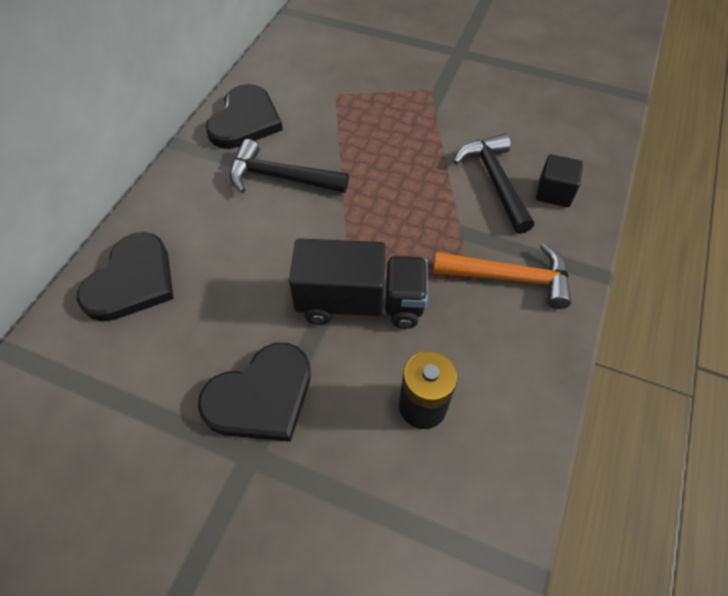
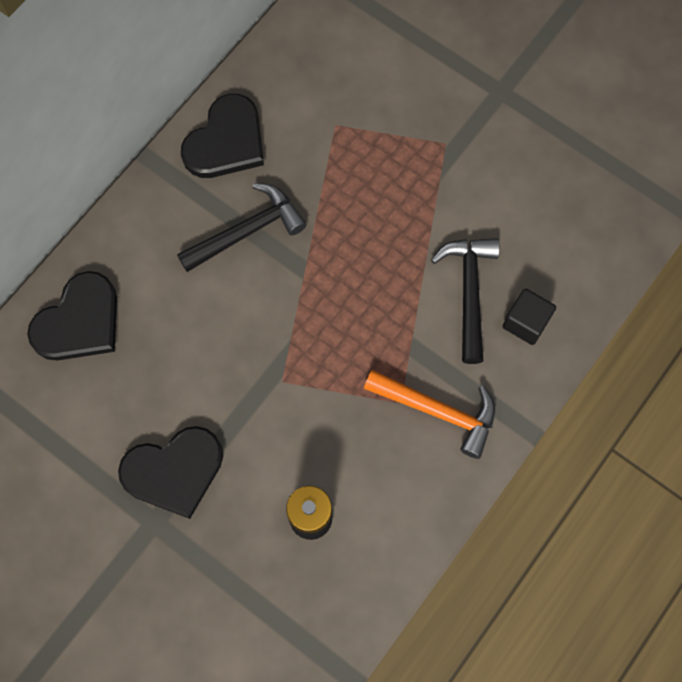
camera: 15 degrees right, 15 degrees up
(281, 177) = (247, 231): black hammer -> black hammer turned 120 degrees clockwise
(360, 302) = (286, 401): black truck -> none

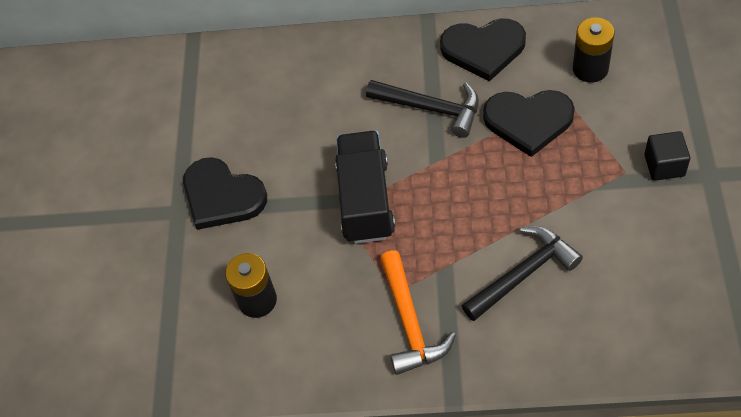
camera: 60 degrees right, 15 degrees down
(79, 322) = (278, 70): black heart -> black heart (528, 121)
(291, 355) = (366, 200): none -> black truck
(326, 83) = (590, 69): none -> black battery
(526, 322) = (538, 330): black cube -> black cube (664, 165)

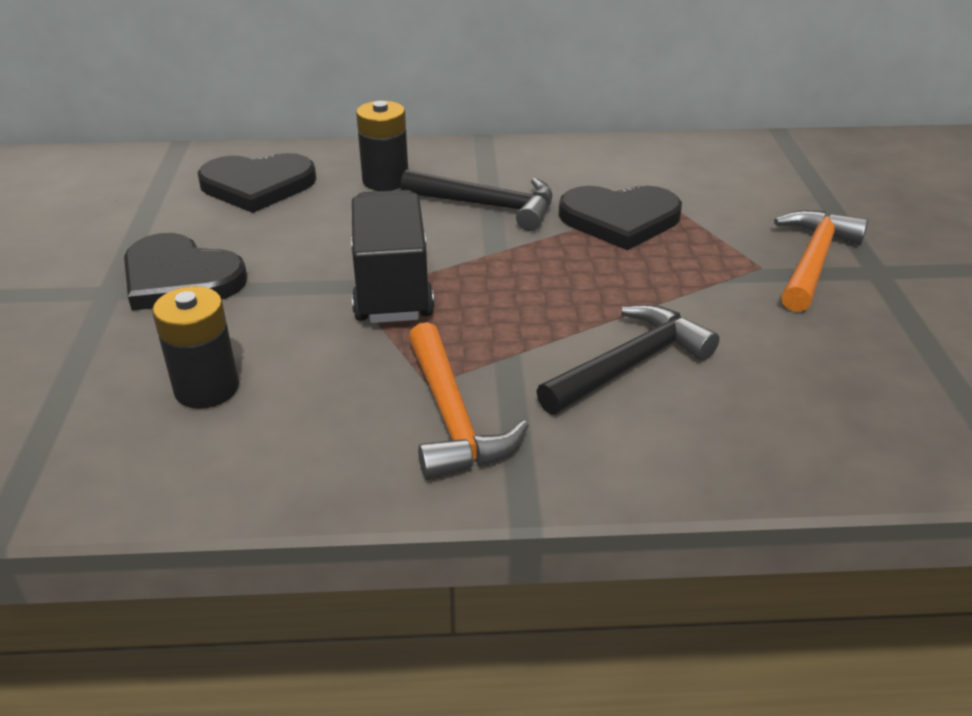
camera: 10 degrees left, 20 degrees down
(483, 49) = (555, 161): black heart -> black heart (257, 185)
(590, 69) = (695, 179): black battery -> black battery (385, 180)
(664, 165) = (813, 261): black cube -> orange hammer

